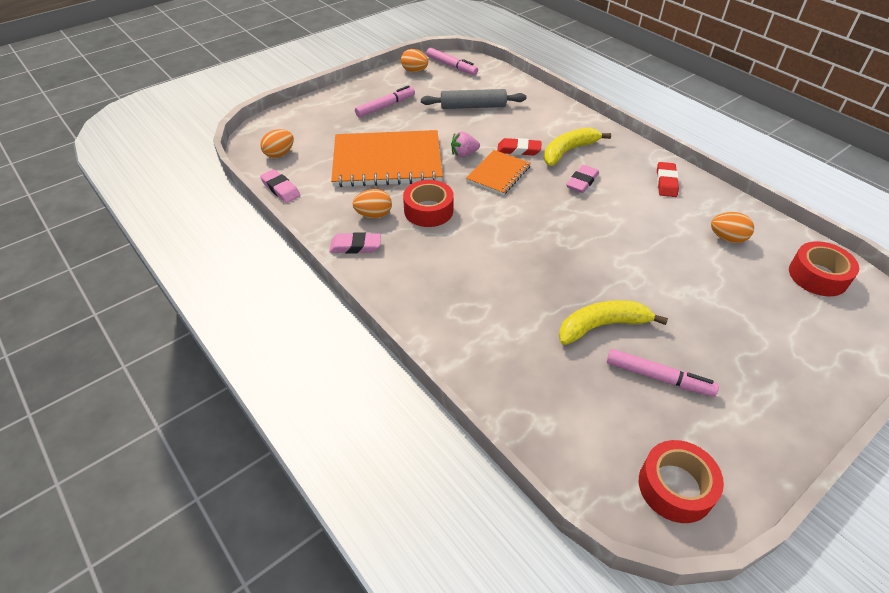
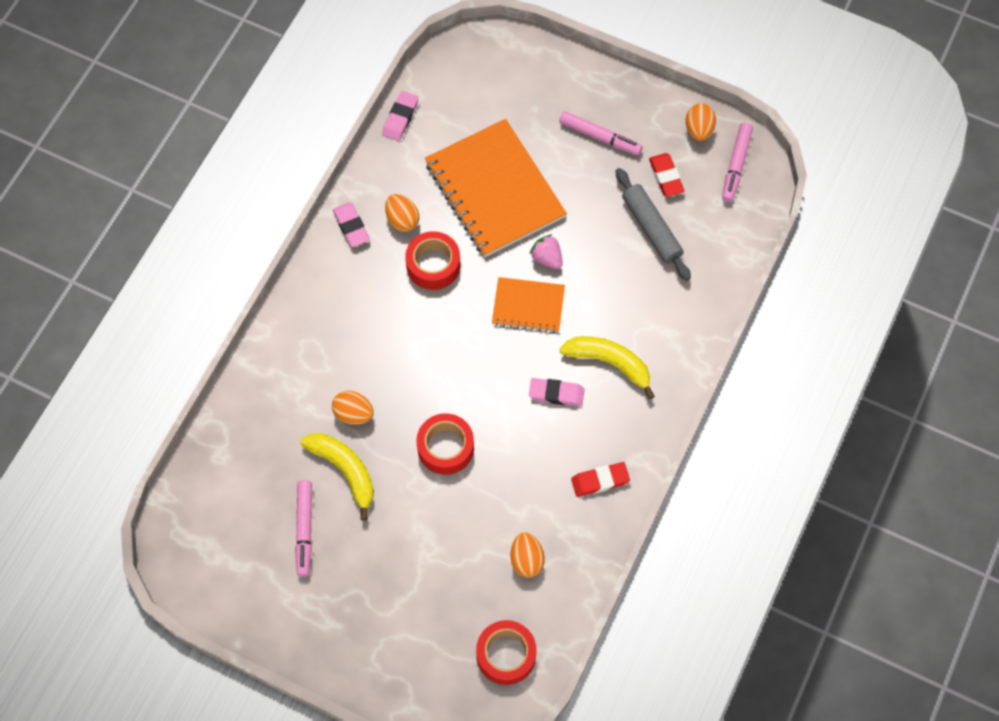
camera: 65 degrees right, 20 degrees up
(279, 154) = (455, 84): orange egg -> orange egg (353, 414)
(518, 150) = (584, 310): red eraser -> red eraser (666, 177)
(675, 487) = (202, 563): red tape -> red tape (445, 447)

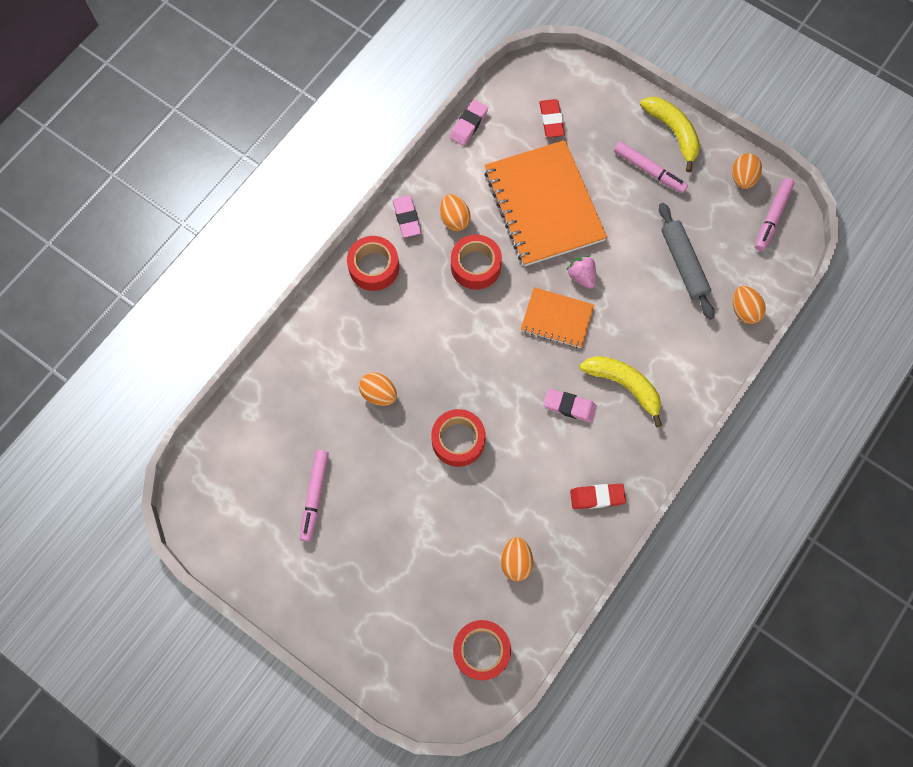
camera: 10 degrees right, 5 degrees up
(325, 283) = (374, 267): none -> red tape
(345, 470) = (361, 446): yellow banana -> yellow banana (673, 132)
(666, 177) = (705, 217): red eraser -> red eraser (551, 120)
(721, 266) = (744, 310): none -> orange egg

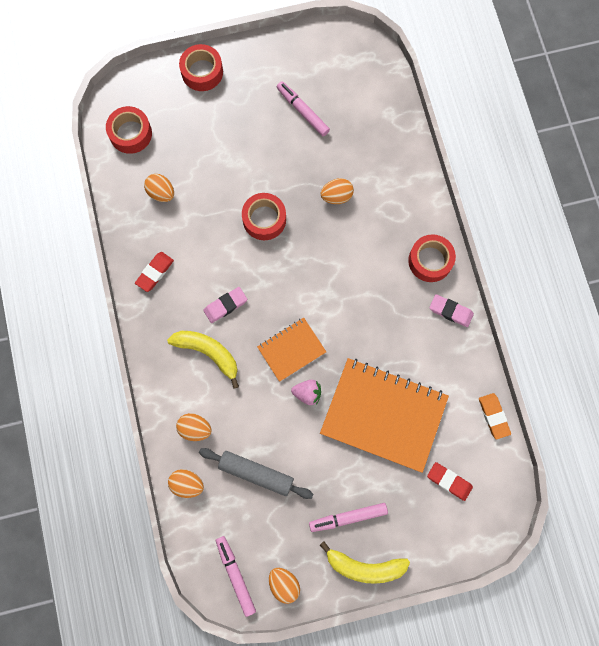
camera: 130 degrees right, 5 degrees up
(454, 219) = (423, 343): orange egg -> orange egg (195, 428)
(468, 125) = (493, 416): pink eraser -> orange eraser
(475, 266) = (375, 328): red tape -> red tape (202, 72)
(624, 385) = (208, 353): yellow banana -> yellow banana turned 135 degrees counterclockwise

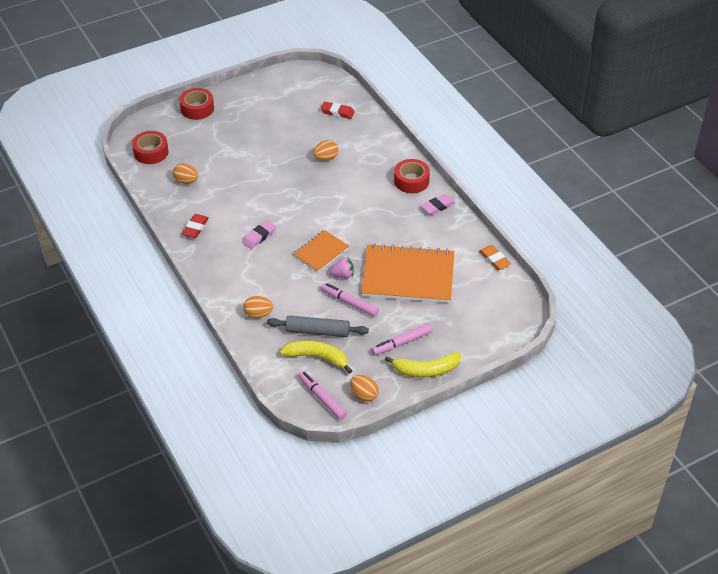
camera: 15 degrees left, 30 degrees down
(187, 484) = (263, 349): orange egg -> none
(208, 353) = (254, 267): yellow banana -> yellow banana (317, 357)
(264, 219) = (273, 181): red tape -> none
(303, 111) = (283, 116): pink marker -> pink marker (349, 303)
(449, 481) = (474, 305): red eraser -> red eraser (337, 112)
(450, 311) = (438, 206): pink eraser -> pink eraser turned 45 degrees counterclockwise

